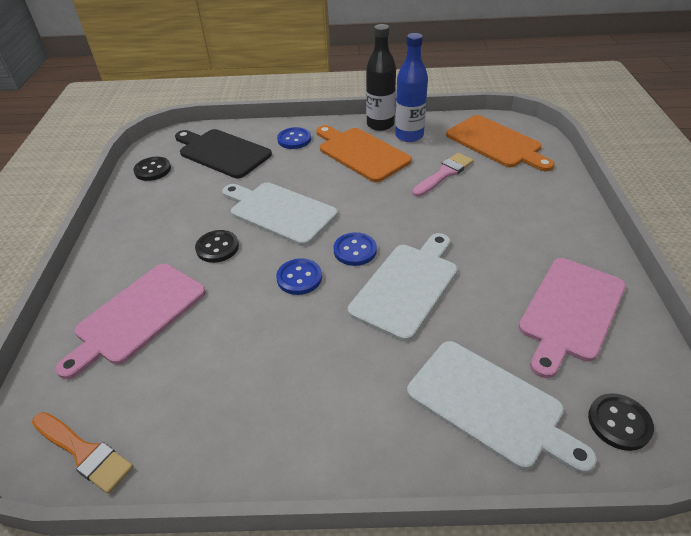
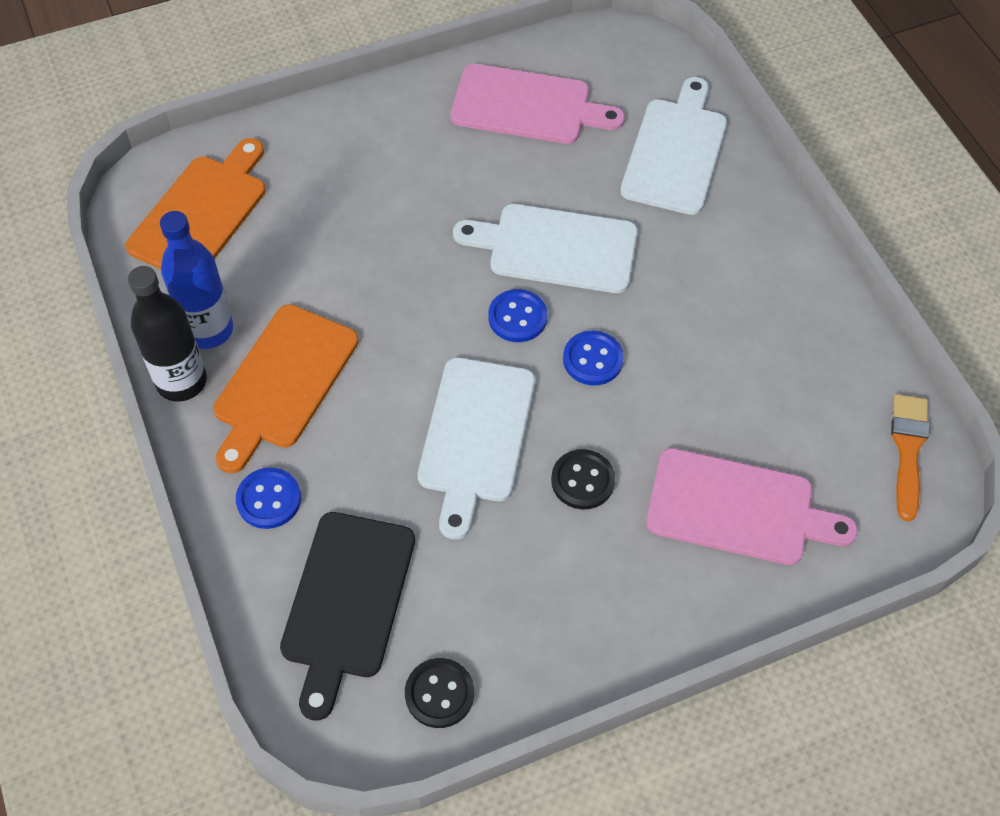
camera: 115 degrees left, 15 degrees up
(444, 174) = (308, 260): pink brush -> none
(619, 423) = (645, 67): black button -> none

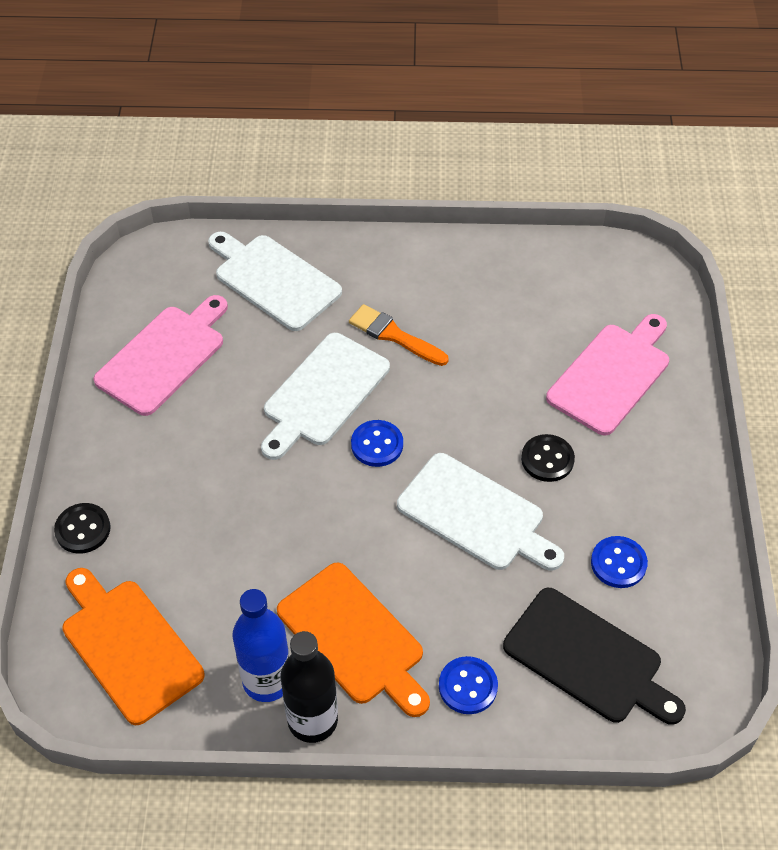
camera: 65 degrees left, 5 degrees down
(439, 694) = (691, 621): black button -> black button (83, 529)
(593, 359) = (442, 411): blue button -> blue button (618, 563)
(908, 449) = (606, 262): orange brush -> orange brush (394, 335)

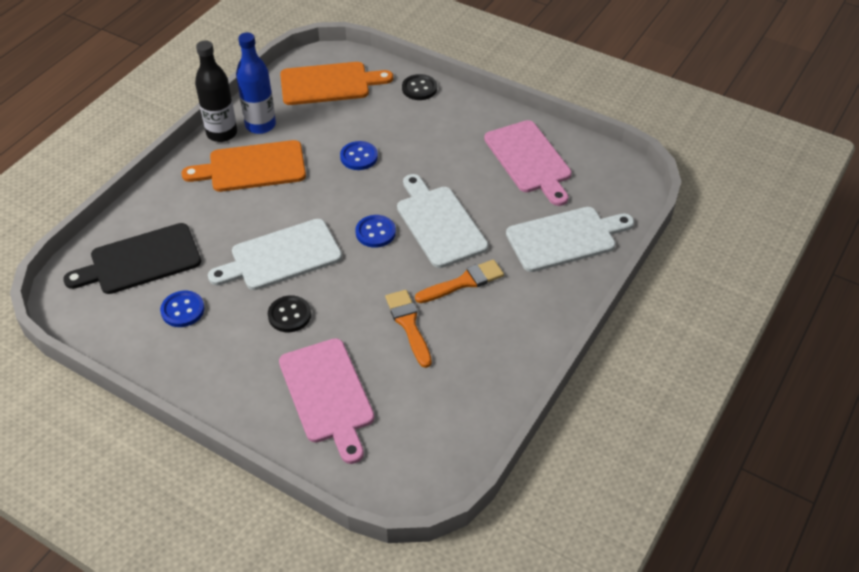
camera: 120 degrees right, 5 degrees down
(468, 686) = (178, 200): blue button -> blue button (359, 157)
(481, 354) = (409, 325): none -> orange brush

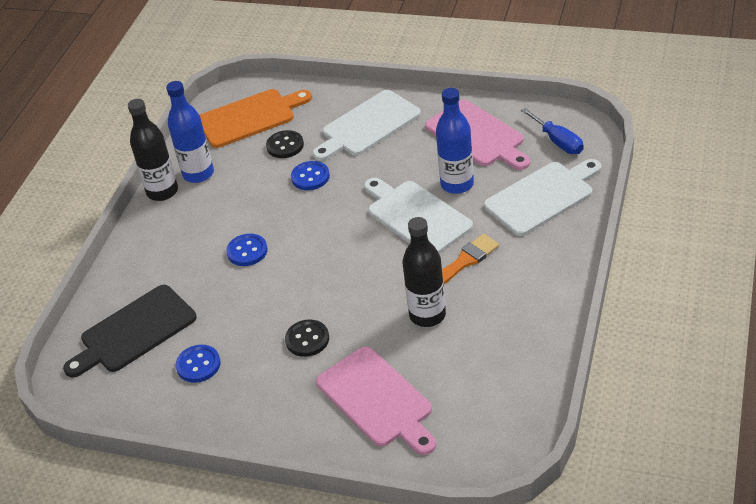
camera: 10 degrees left, 5 degrees down
(252, 167) = (208, 215): orange cutting board -> none
(281, 256) = (274, 288): white cutting board -> white cutting board (368, 126)
(375, 232) = (358, 241): blue button -> blue button (247, 251)
(409, 325) = (427, 315): orange brush -> black bottle
(419, 88) = (342, 99): black button -> black button (285, 146)
(490, 203) = (457, 184): none -> blue bottle
(603, 187) = (558, 142): none -> blue screwdriver

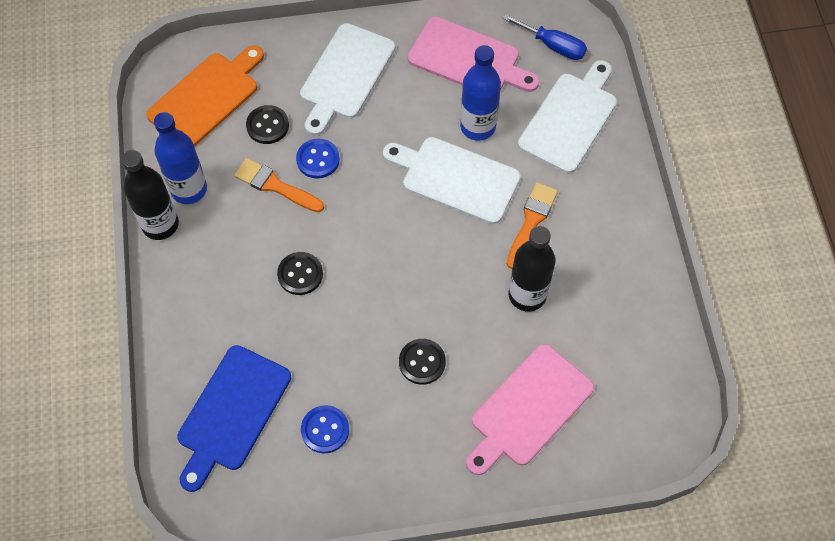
camera: 30 degrees left, 20 degrees up
(134, 331) = (231, 413): black cutting board -> blue cutting board
(247, 251) = (300, 274): blue button -> black button
(265, 187) = (275, 185): none -> orange brush
(377, 400) = (528, 409): pink cutting board -> pink cutting board turned 105 degrees clockwise

